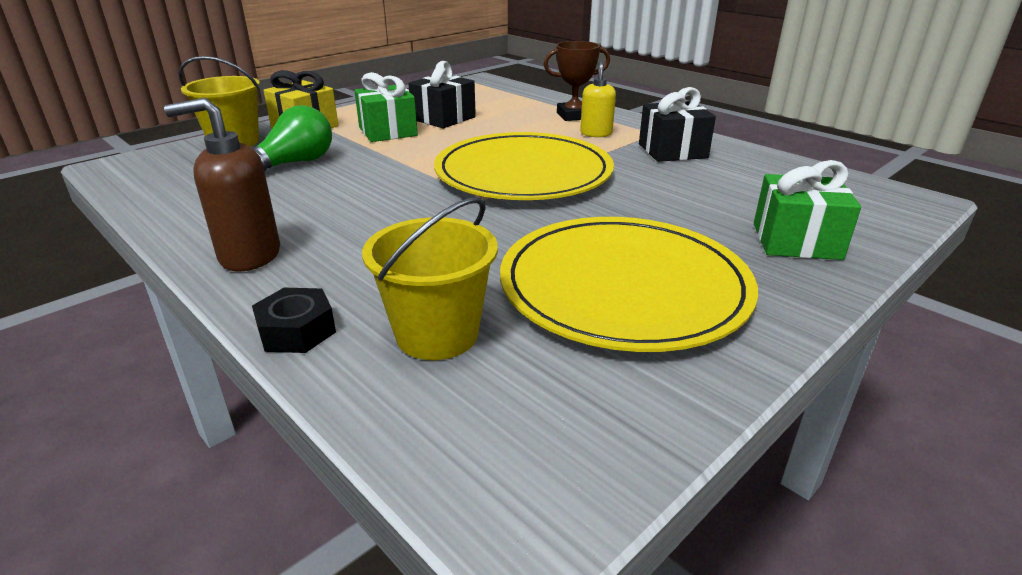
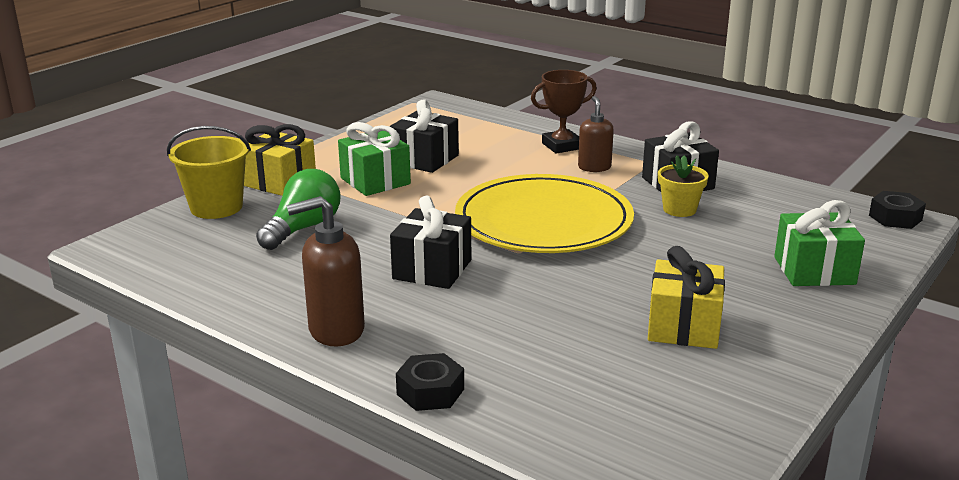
camera: 10 degrees left, 5 degrees down
(387, 207) = (432, 269): none -> black gift
(437, 334) = (549, 382): yellow bucket -> none
(596, 133) = (594, 167): yellow soap dispenser -> brown soap dispenser
(624, 287) = (683, 326): yellow plate -> yellow gift
(665, 173) = (679, 209): none -> yellow flower pot
(900, 196) = (895, 218): none -> black nut

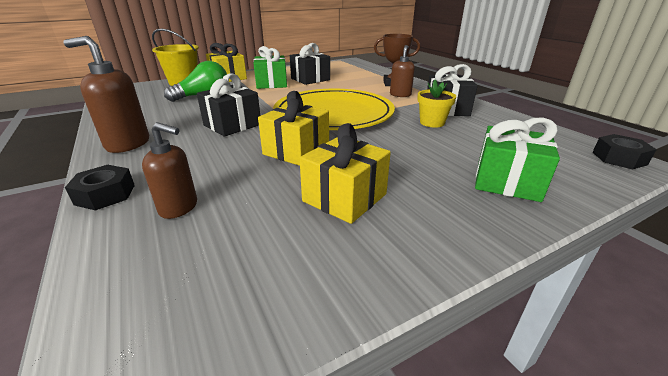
camera: 25 degrees right, 5 degrees up
(535, 380) = (179, 208): none -> brown soap dispenser
(567, 286) = (296, 150): none -> yellow gift

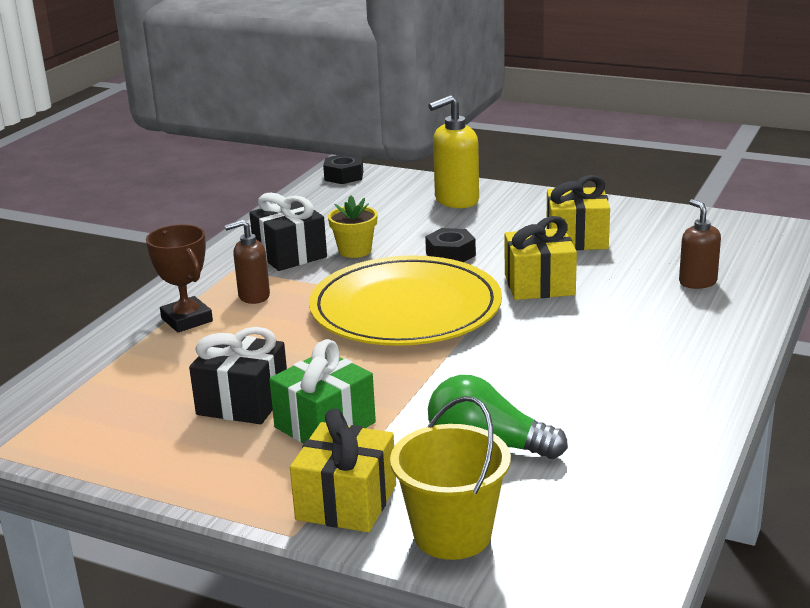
camera: 125 degrees left, 5 degrees down
(105, 194) = (748, 318): black nut -> black nut (450, 254)
(127, 144) = (693, 376): brown soap dispenser -> none
(232, 125) = (544, 349): black gift -> none
(507, 182) = (456, 201): green gift -> yellow soap dispenser

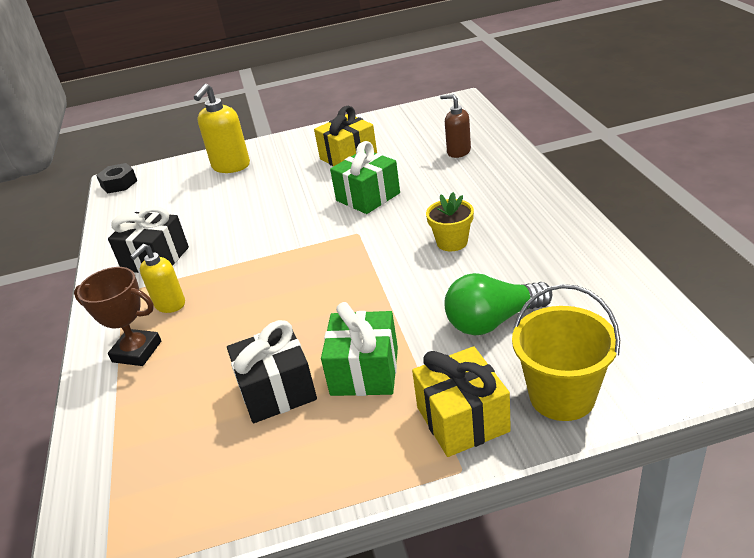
camera: 35 degrees left, 10 degrees up
(253, 296) = (169, 304): brown soap dispenser -> yellow soap dispenser
(355, 251) = (204, 233): yellow flower pot -> yellow flower pot (452, 242)
(405, 308) = (301, 256): yellow plate -> none
(450, 254) = (279, 204): black nut -> none
(539, 285) = (368, 197): yellow gift -> green gift

